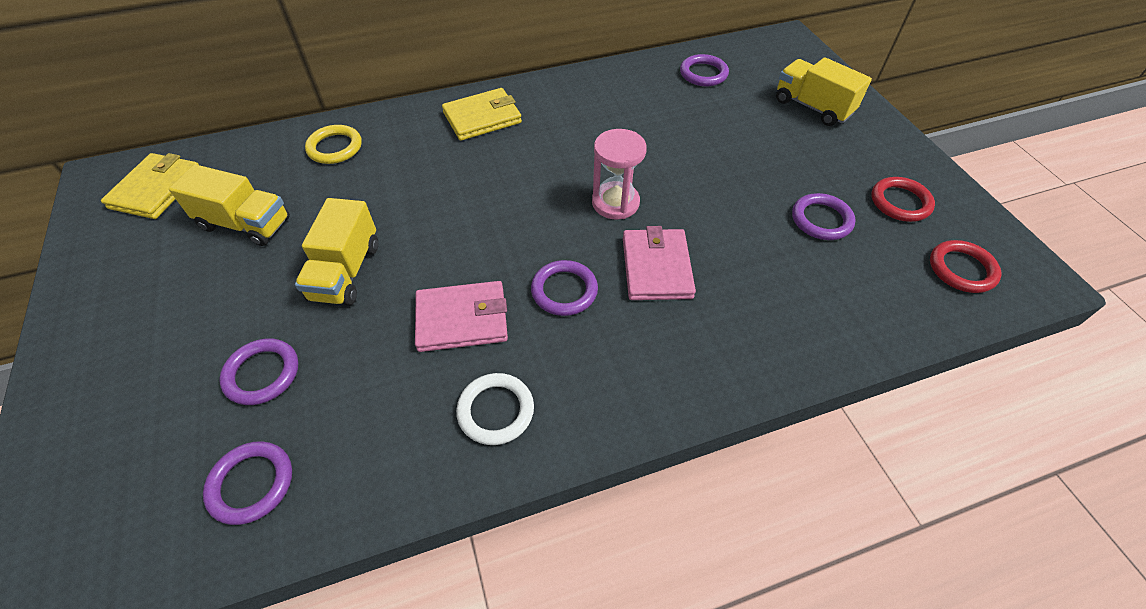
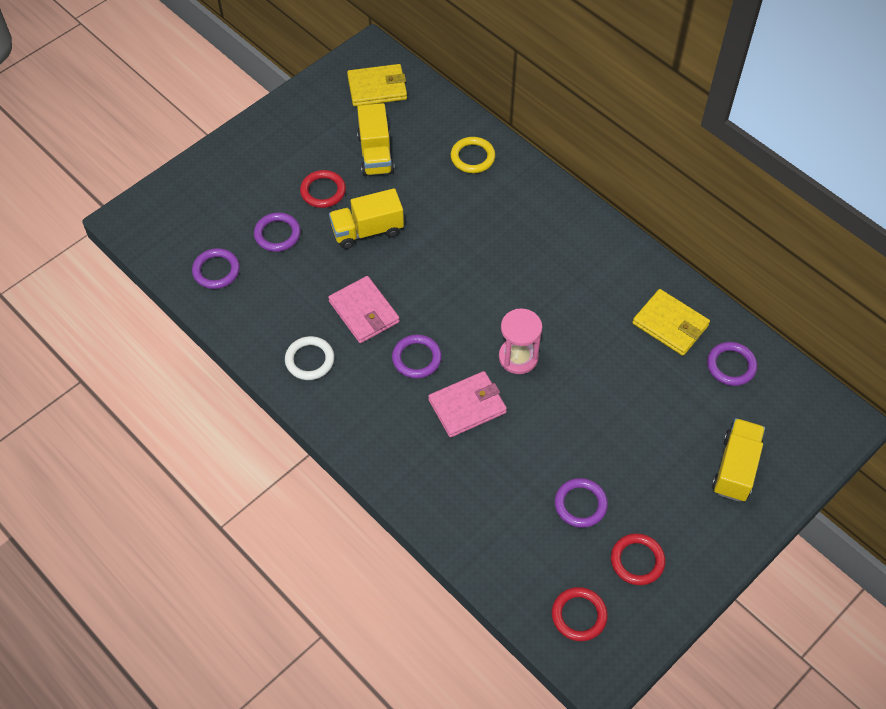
camera: 65 degrees right, 5 degrees up
(245, 295) = (323, 191): none -> red ring
(482, 118) = (562, 229): yellow wallet -> yellow wallet (670, 324)

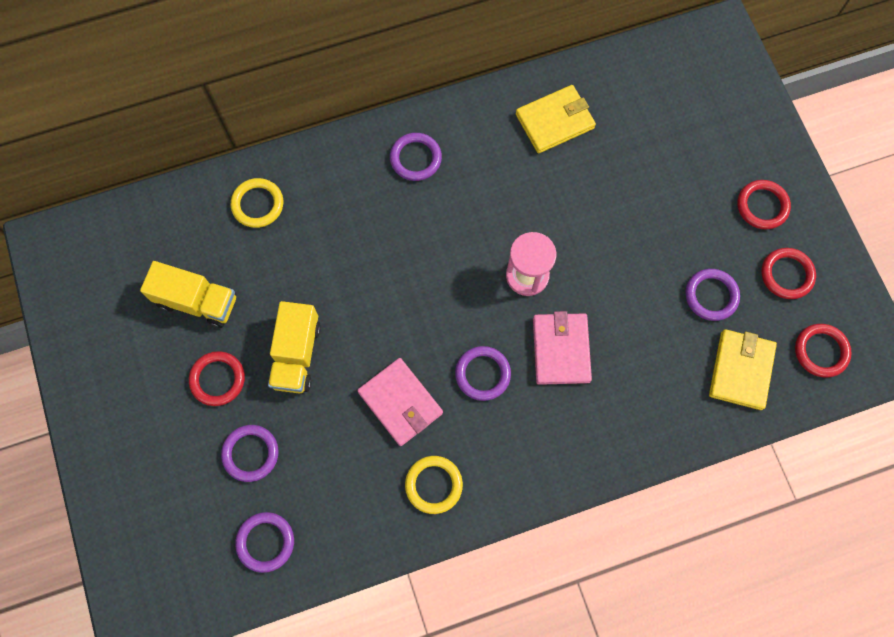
camera: 65 degrees left, 15 degrees up
(309, 360) = (433, 485): white ring -> yellow ring
(364, 312) = (400, 403): pink wallet -> pink wallet turned 60 degrees clockwise
(377, 88) = (104, 259): yellow wallet -> yellow wallet (741, 370)
(692, 517) = (762, 206): none -> red ring
(731, 366) = (623, 93): purple ring -> purple ring (415, 158)
(735, 468) = (729, 145): yellow truck -> none

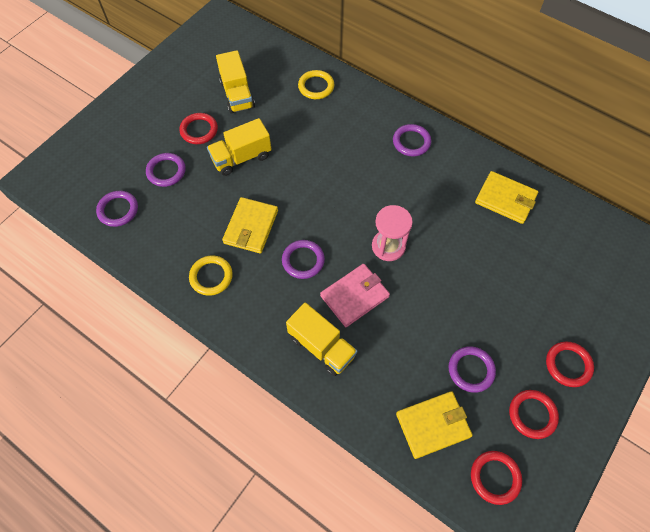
camera: 55 degrees right, 10 degrees down
(400, 403) = (251, 227): pink wallet -> yellow wallet
(594, 420) = (321, 346): none -> yellow truck

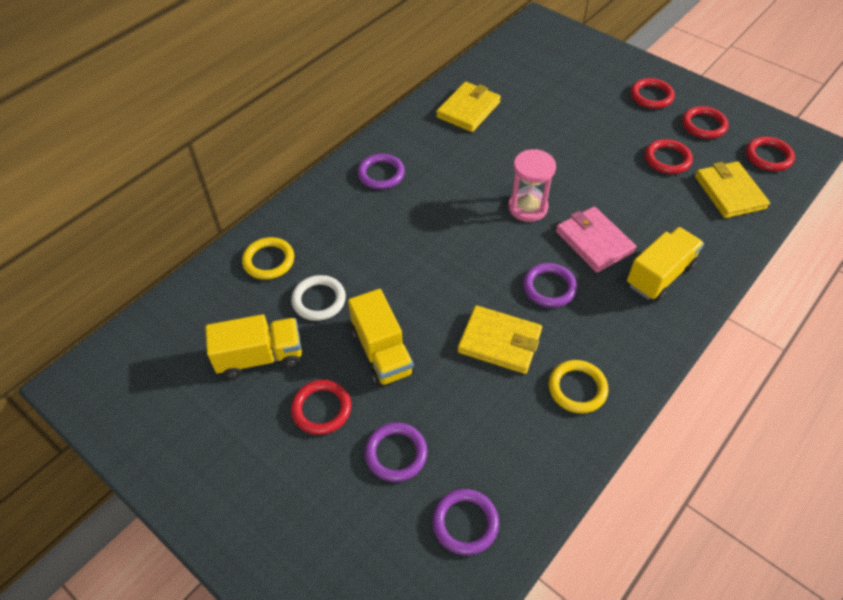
camera: 85 degrees left, 10 degrees down
(283, 118) = (319, 300): none -> white ring
(471, 370) = (667, 159): purple ring -> red ring

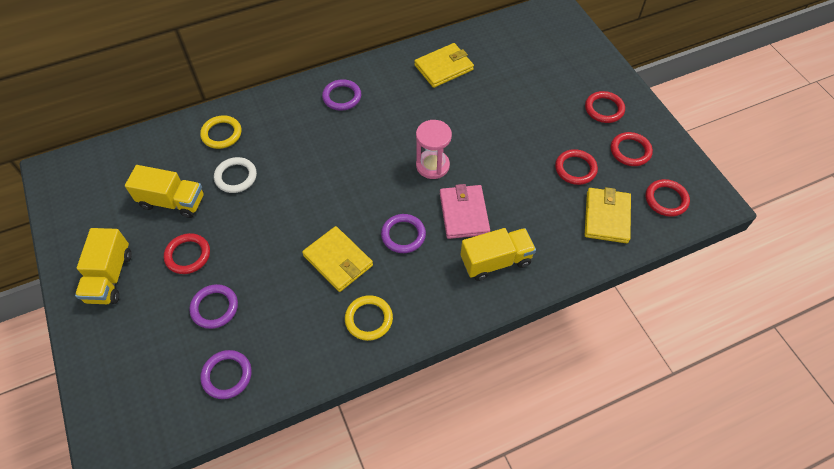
camera: 25 degrees right, 5 degrees up
(382, 352) = (252, 233): yellow truck -> yellow truck (110, 277)

